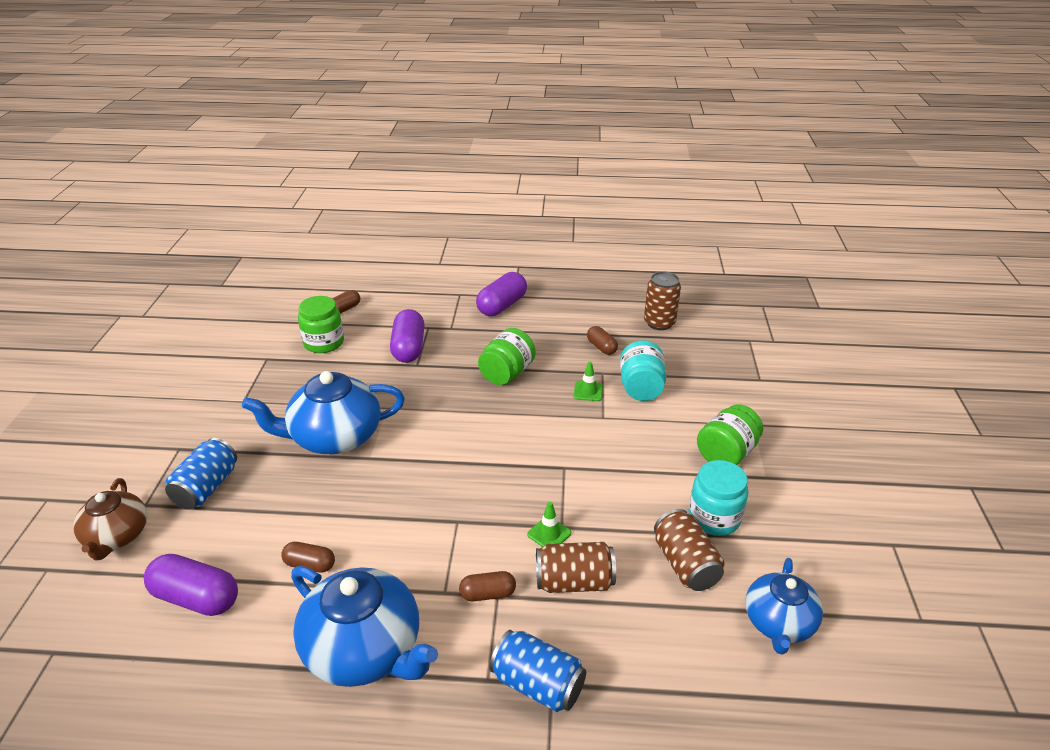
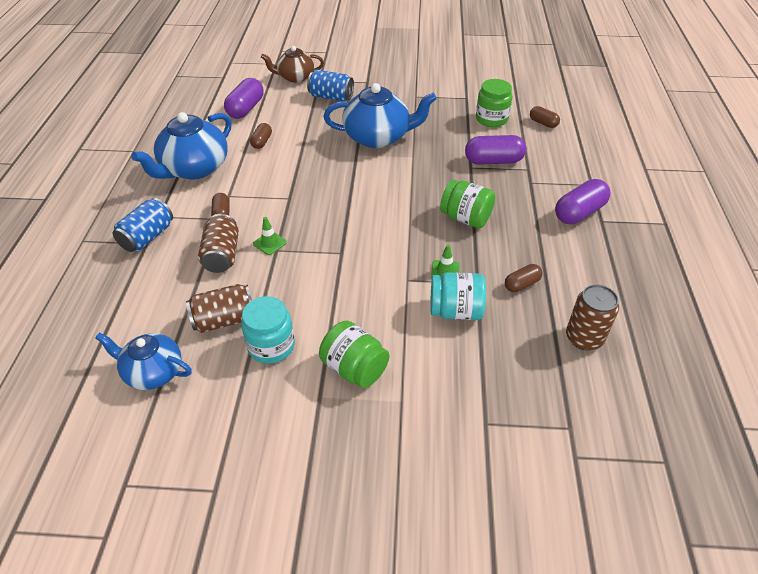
camera: 90 degrees right, 10 degrees up
(334, 437) = (378, 137): blue teapot -> blue teapot turned 105 degrees clockwise
(502, 306) = (579, 213): purple capsule -> purple capsule turned 75 degrees counterclockwise

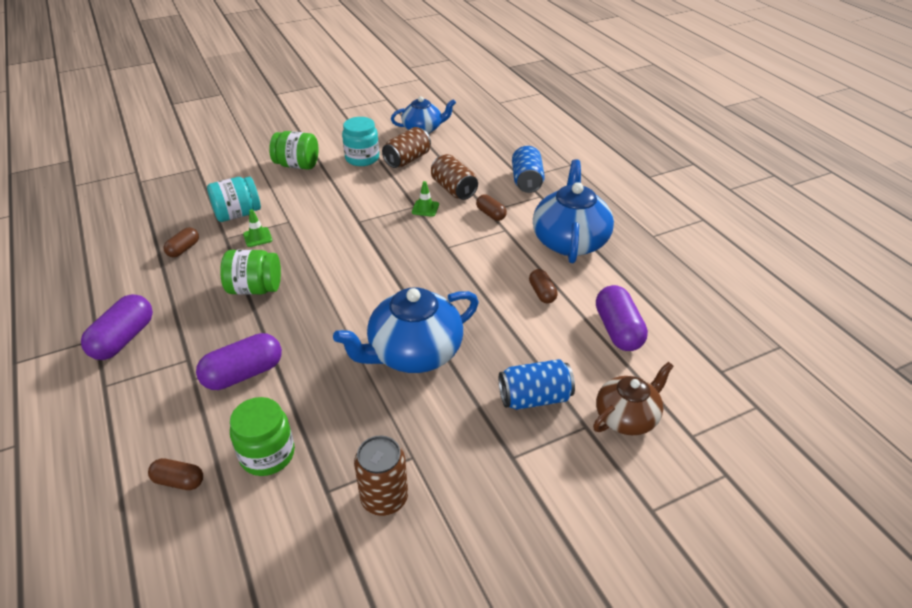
camera: 150 degrees right, 5 degrees down
(584, 338) = (125, 229): brown can -> brown can (384, 498)

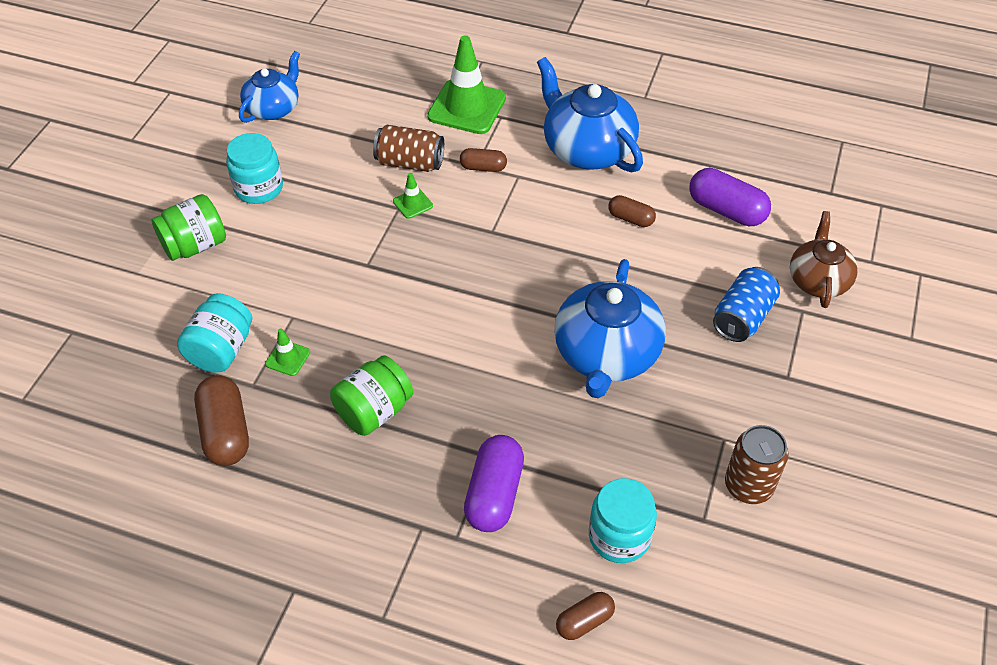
camera: 45 degrees left, 10 degrees up
(123, 339) = (324, 565): purple capsule -> none
(183, 249) = (225, 432): brown capsule -> brown capsule, size x1.73
(267, 454) = (619, 536): green jar -> turquoise jar
(407, 160) = (312, 158): brown can -> none
(526, 181) = (467, 107): blue can -> green traffic cone

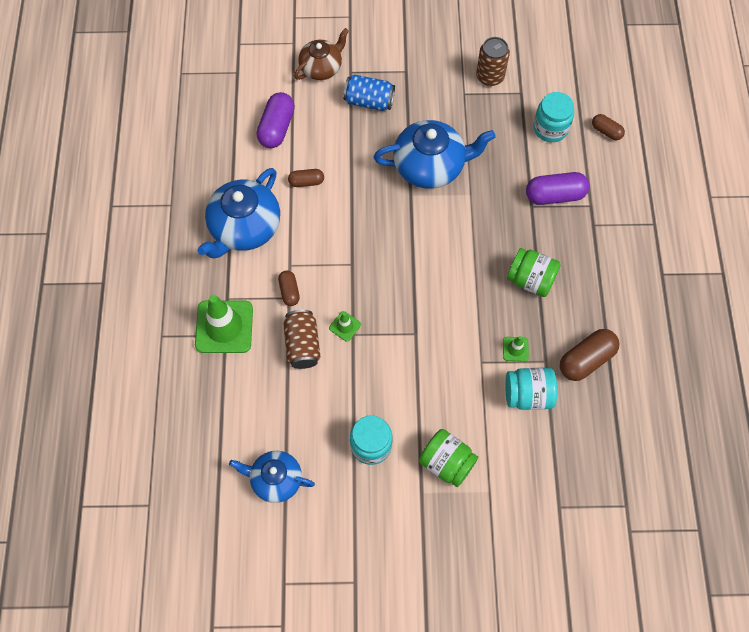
camera: 110 degrees left, 15 degrees up
(630, 219) = (306, 182): brown capsule -> brown capsule turned 75 degrees clockwise
(818, 280) = (321, 67): brown teapot -> brown teapot turned 150 degrees clockwise

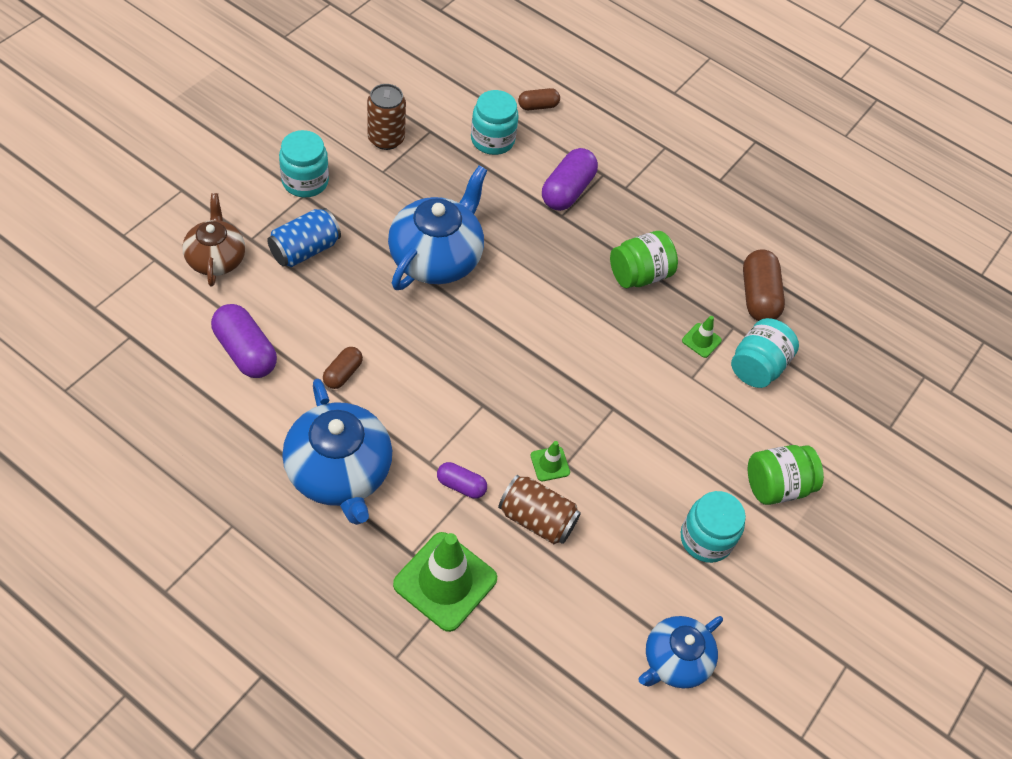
camera: 60 degrees left, 10 degrees down
(289, 291) = (461, 485): brown capsule -> purple capsule
(416, 64) = (305, 181): none -> turquoise jar

